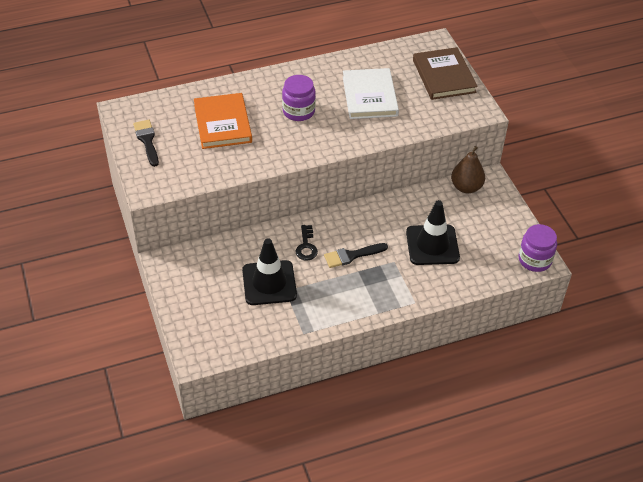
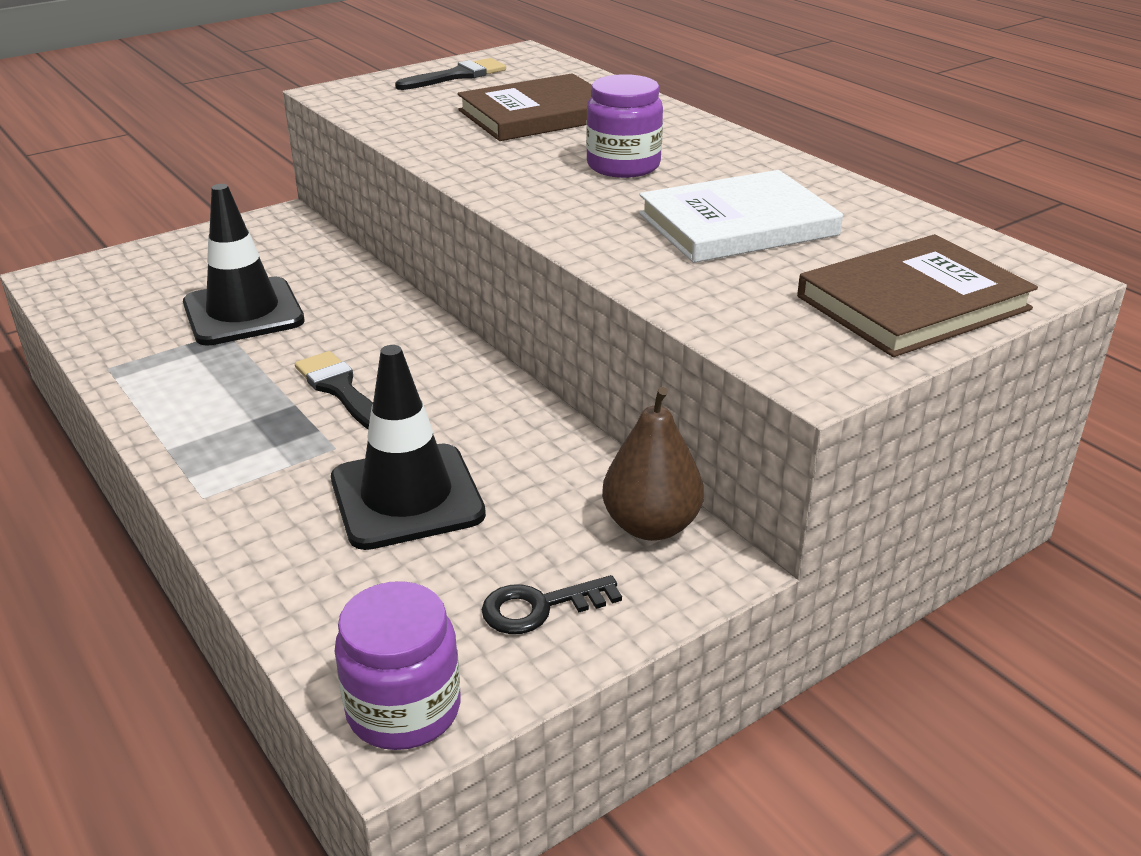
camera: 75 degrees right, 15 degrees down
(222, 123) = (538, 115): orange book -> brown book
(306, 246) = (353, 334): black key -> black key (539, 607)

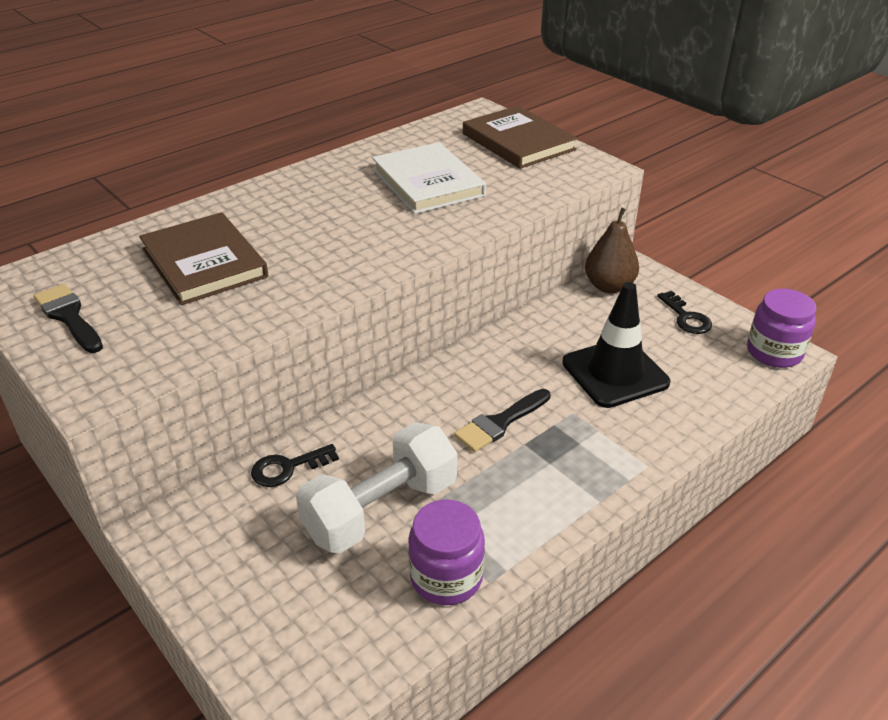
camera: 95 degrees left, 5 degrees up
(243, 312) = (380, 509): black traffic cone -> white dumbbell
(329, 266) = (287, 468): none -> black key
(623, 165) = (327, 221): purple jar -> purple jar (446, 577)

